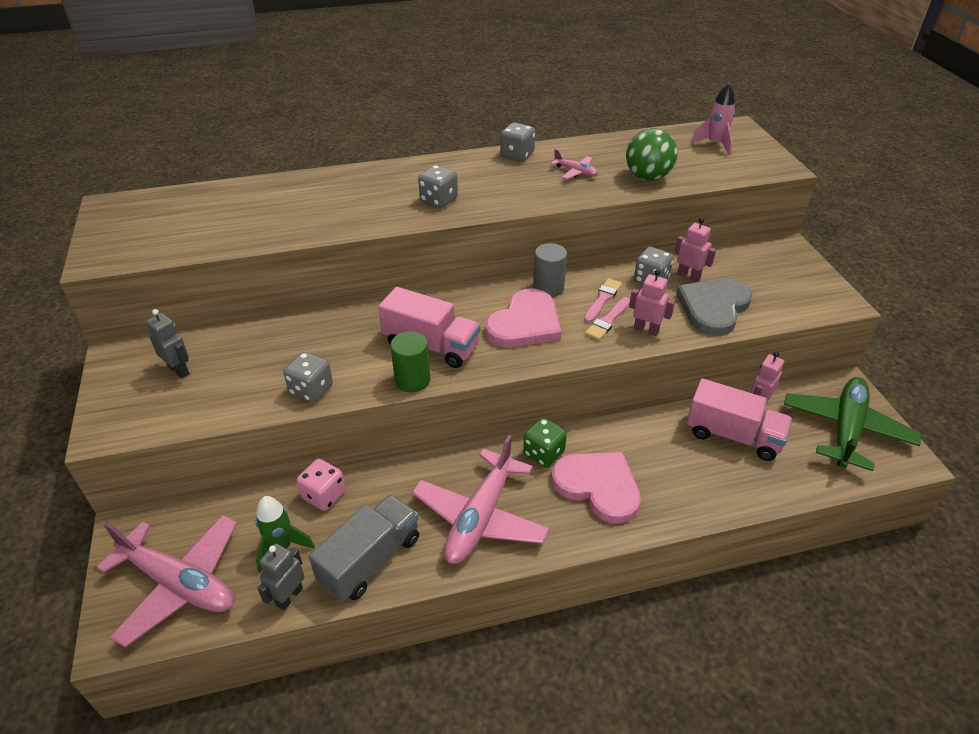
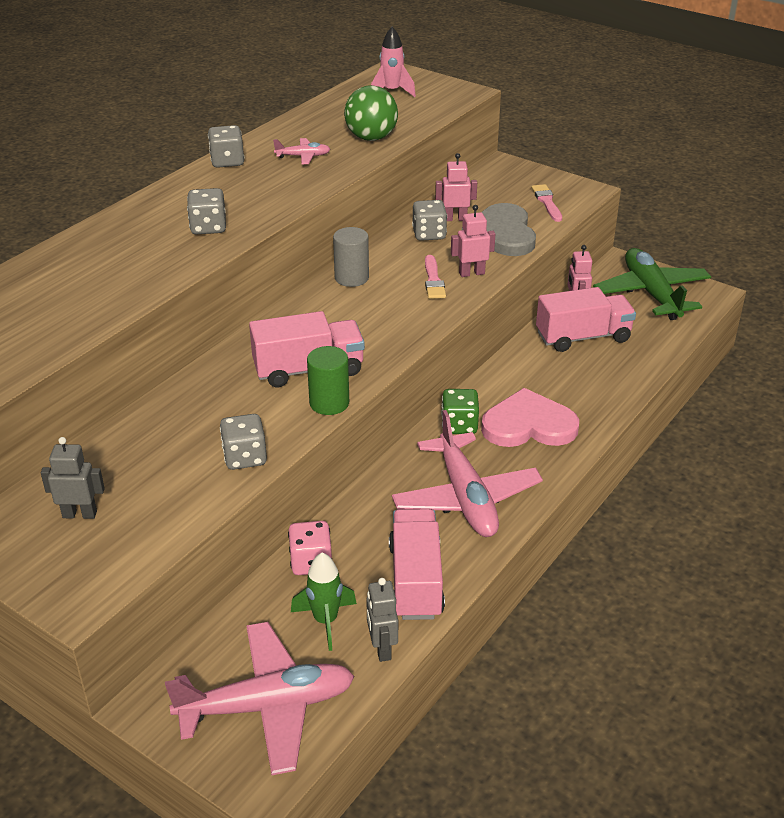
camera: 40 degrees left, 5 degrees down
(370, 560) = (415, 580): grey truck -> pink truck
(525, 323) = (368, 314): pink heart -> none
(602, 299) = (408, 266): pink brush -> pink brush (547, 202)

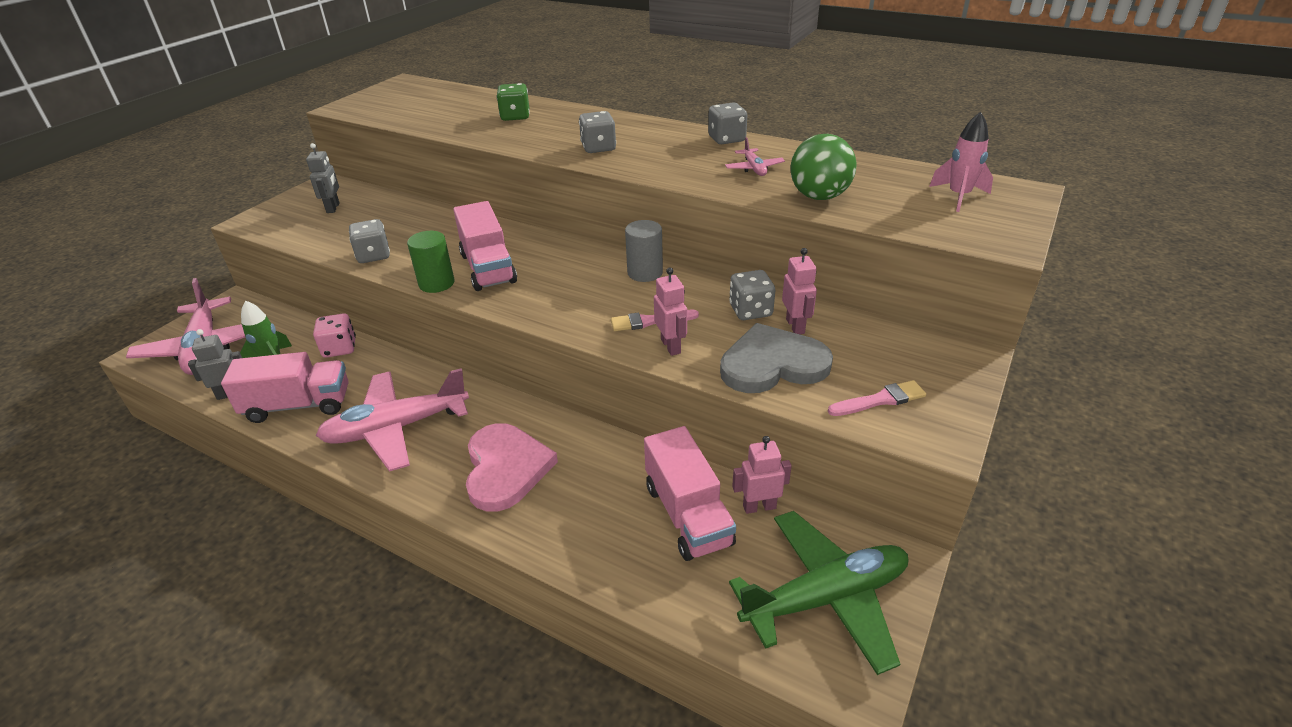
camera: 85 degrees right, 0 degrees up
(459, 425) = (508, 416): green dice -> green dice (515, 116)

